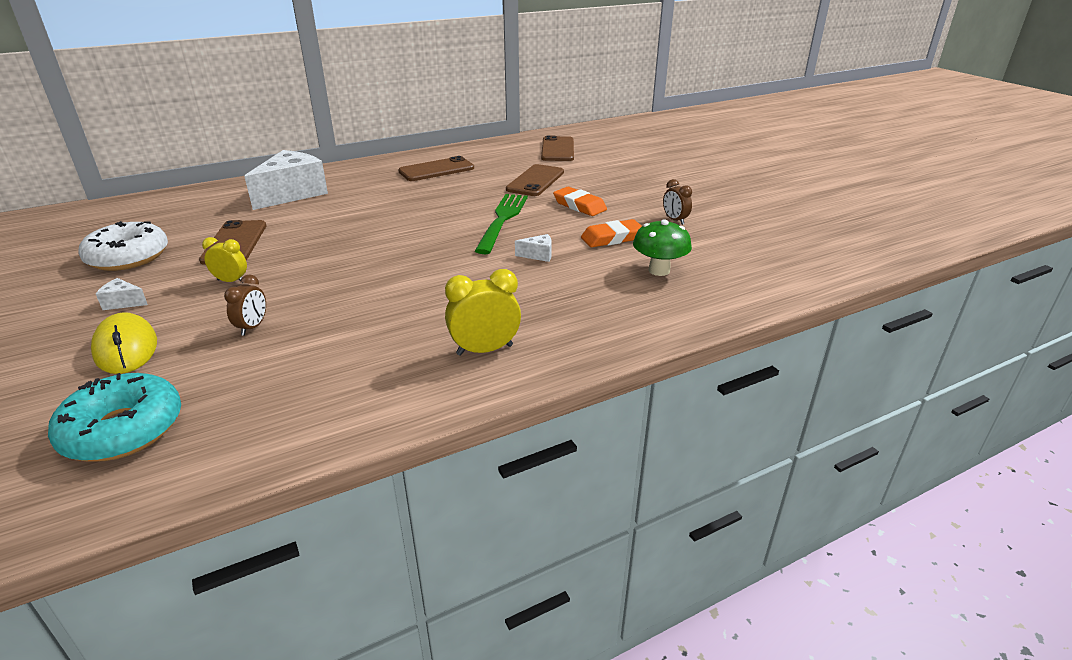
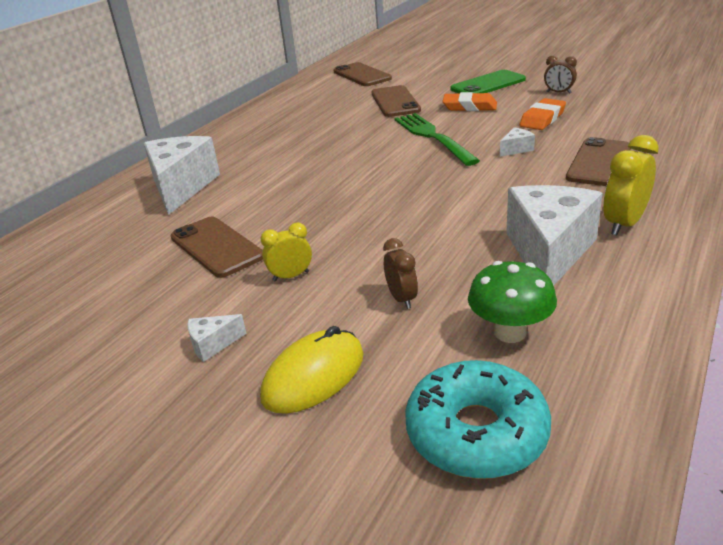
camera: 30 degrees left, 0 degrees up
(126, 348) = (314, 376): yellow mouse -> yellow mouse turned 75 degrees counterclockwise
(128, 257) = (116, 308): white donut -> none
(393, 343) = (549, 252): none -> white cheese
(436, 170) = (287, 122): brown phone -> brown phone (599, 163)
(633, 191) = (488, 84): none -> green phone
(659, 270) = (619, 126): green mushroom -> green mushroom (510, 332)

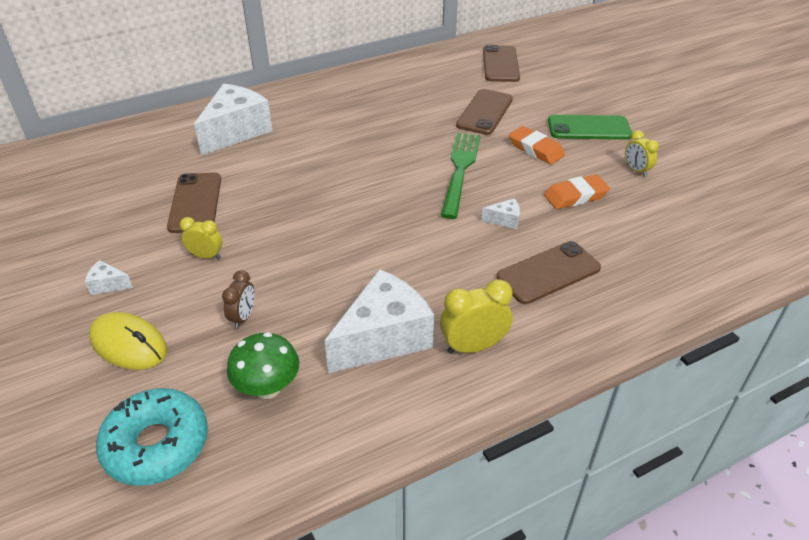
camera: 30 degrees right, 10 degrees up
(314, 376) = (129, 344): yellow mouse -> yellow mouse turned 45 degrees clockwise
(558, 92) = (636, 170): brown clock -> yellow clock

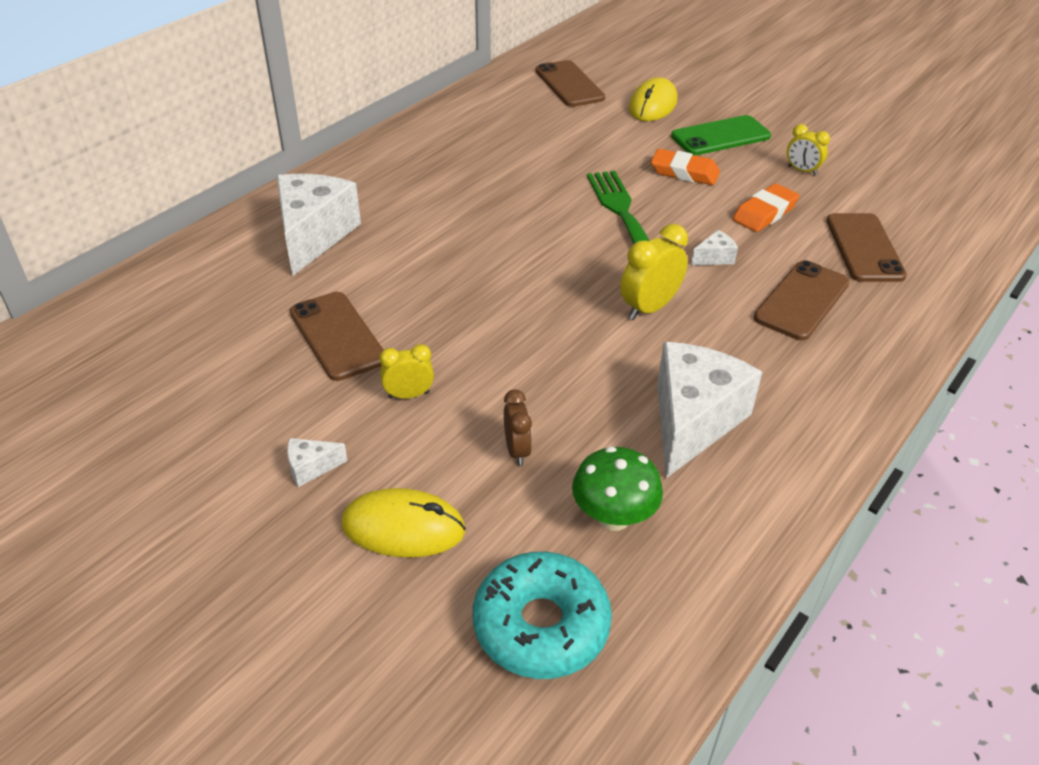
camera: 25 degrees left, 0 degrees up
(473, 346) = (790, 399): yellow clock -> yellow clock (649, 308)
(484, 112) = (596, 143): brown phone -> brown phone (864, 248)
(553, 92) = (653, 105): none -> yellow mouse

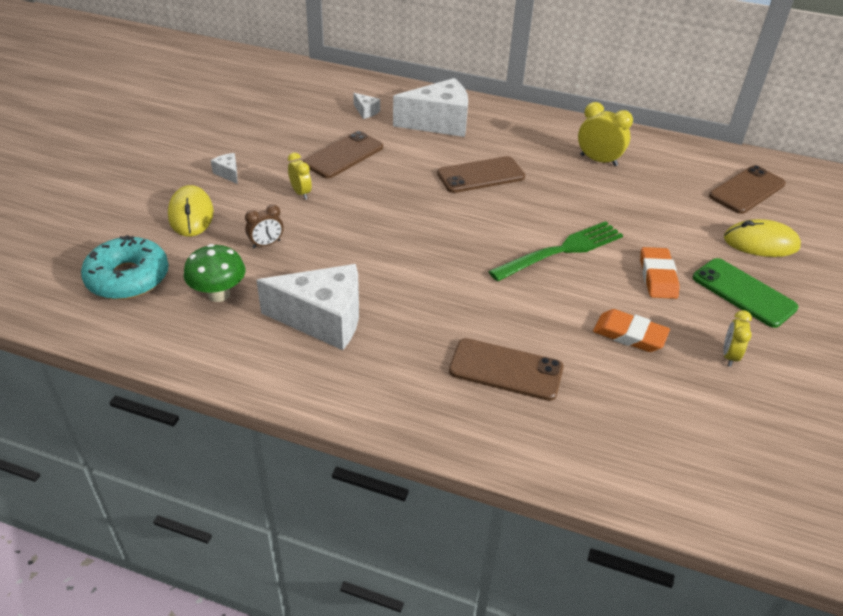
camera: 70 degrees right, 0 degrees up
(649, 308) = (444, 281): yellow clock -> yellow clock (598, 160)
(714, 258) = (535, 309): white cheese -> white cheese (366, 111)
(864, 248) = (620, 410): brown phone -> brown phone (481, 175)

